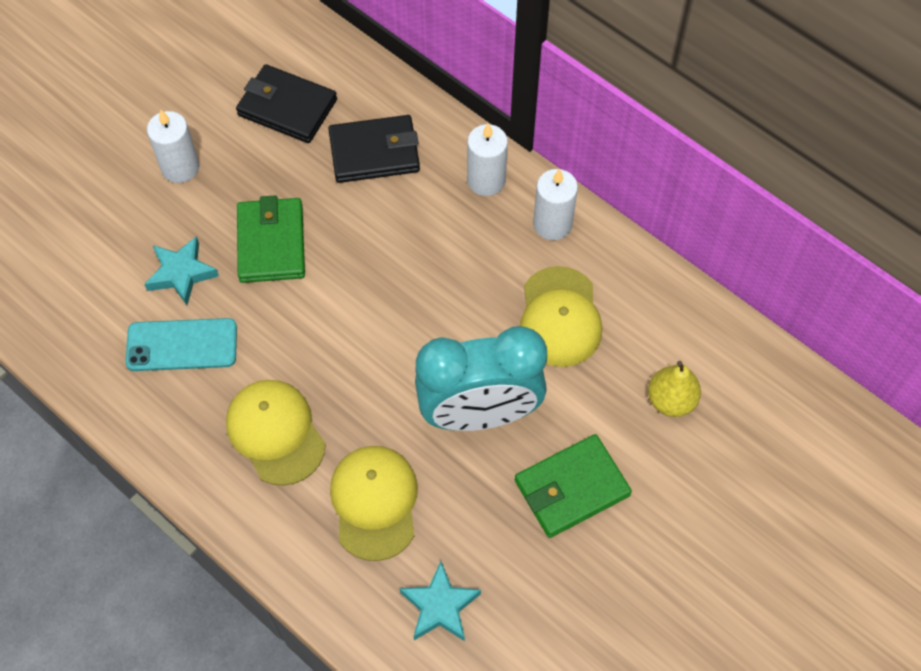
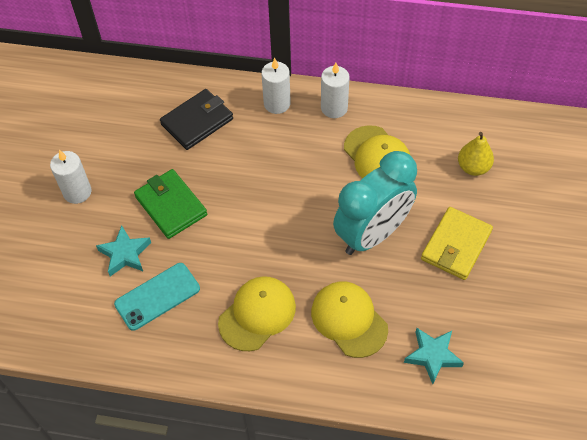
camera: 30 degrees left, 5 degrees down
(275, 432) = (257, 314): yellow cap -> yellow cap turned 105 degrees clockwise
(287, 107) = (122, 123): black wallet -> none
(571, 488) = (456, 245): green wallet -> yellow wallet

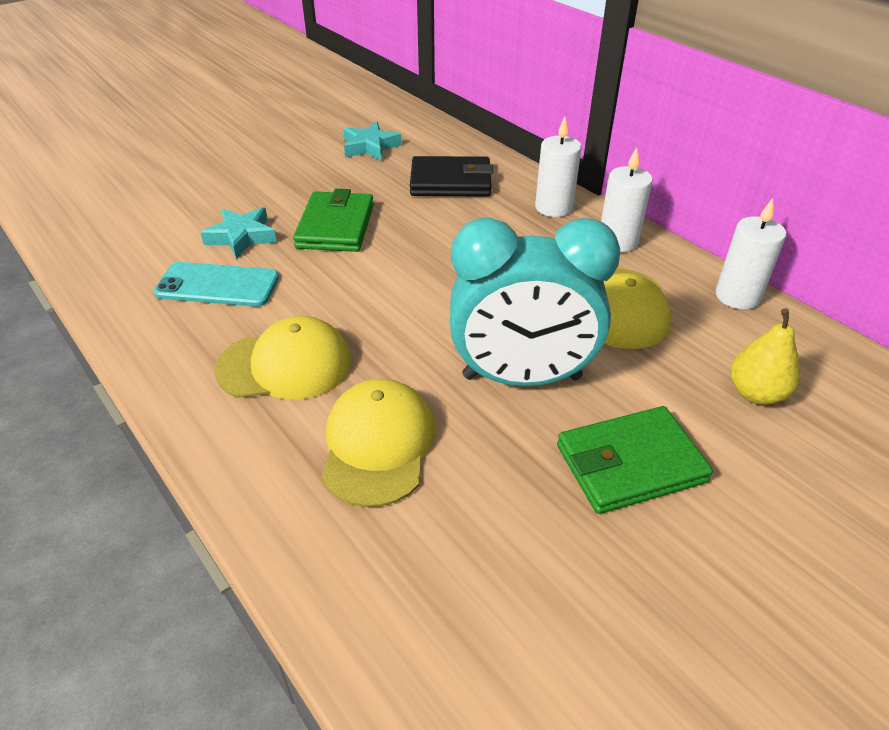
camera: 40 degrees right, 15 degrees down
(77, 192) = (272, 174): white candle -> white candle (737, 296)
(432, 356) = (435, 575): turquoise star -> turquoise star (370, 147)
(456, 245) = (630, 464): yellow wallet -> green wallet

